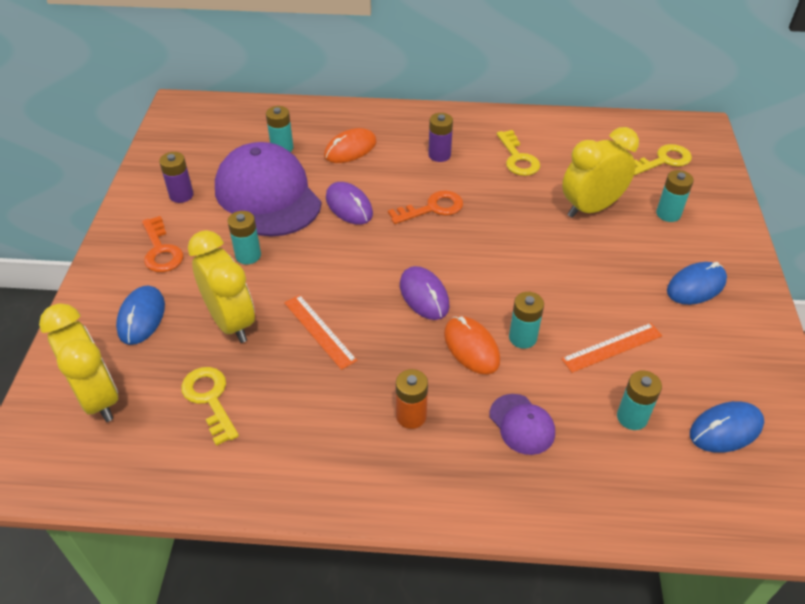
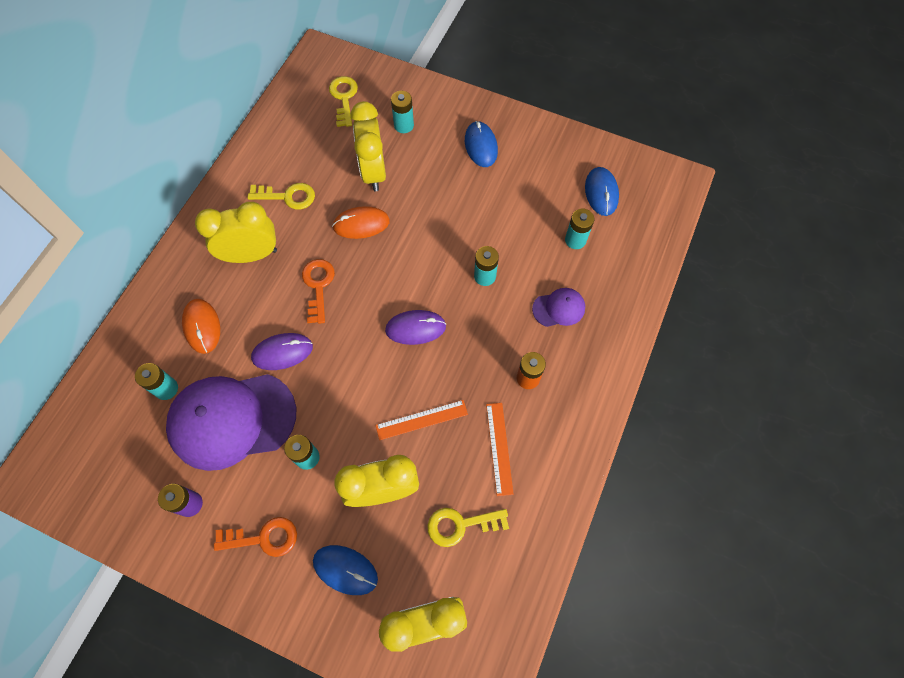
camera: 70 degrees left, 20 degrees up
(439, 155) = (251, 255): purple battery -> yellow clock
(471, 347) = (480, 314): orange mouse -> orange mouse (361, 224)
(612, 347) = (514, 224): orange ruler -> orange ruler (499, 448)

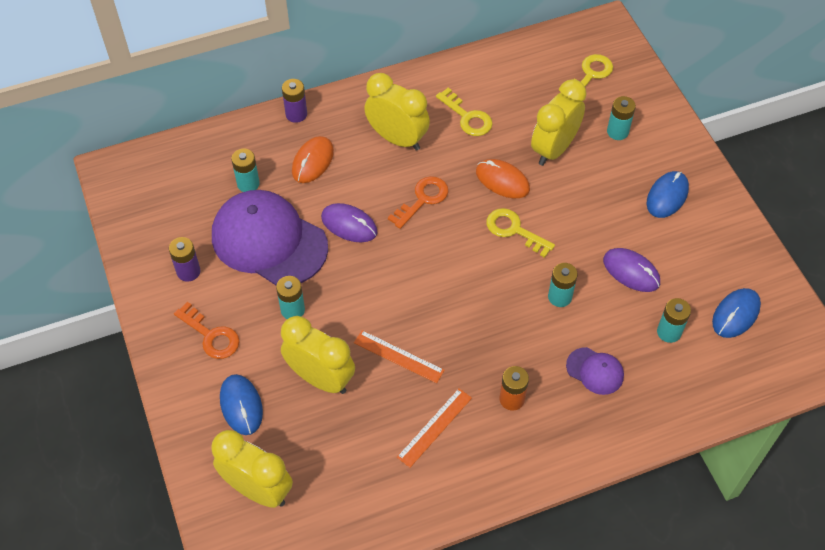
camera: 45 degrees right, 10 degrees down
(149, 300) = (296, 114): none -> purple battery
(415, 328) = (463, 289): purple mouse -> purple mouse (631, 271)
(461, 525) = (350, 452): yellow key -> yellow key (514, 230)

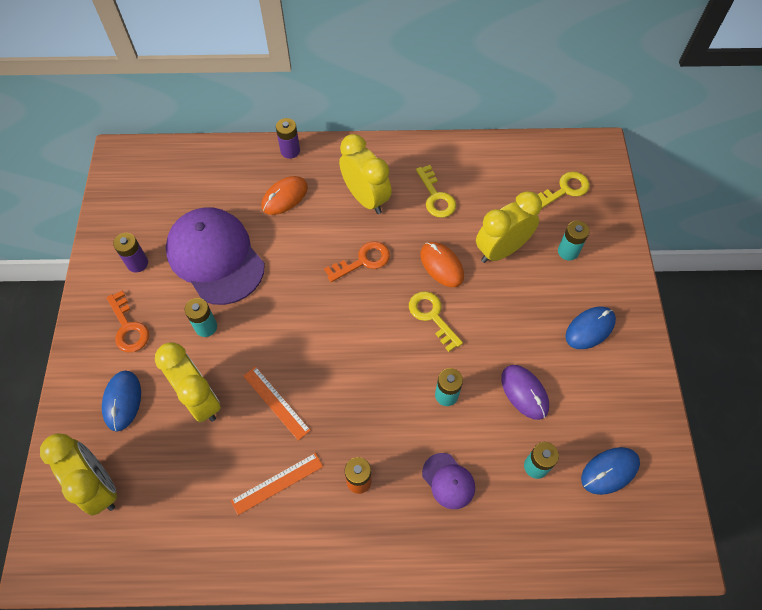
camera: 20 degrees right, 5 degrees up
(248, 184) = (222, 200): turquoise battery -> none
(349, 224) = (289, 264): purple mouse -> none

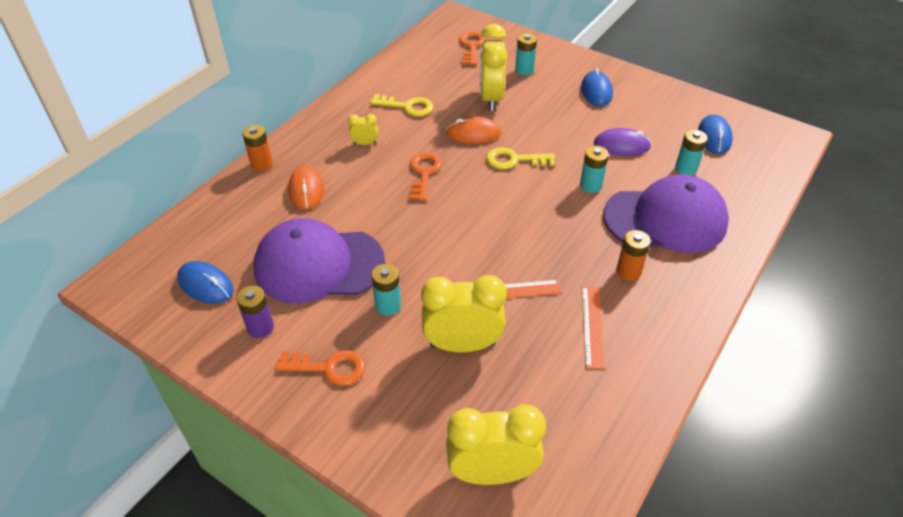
camera: 55 degrees left, 15 degrees down
(122, 401) = (410, 410): blue mouse -> blue mouse (205, 285)
(290, 151) = (261, 164): purple battery -> orange battery
(365, 198) = (364, 143): yellow clock -> yellow clock, size x0.46
(448, 481) = (665, 219): purple cap -> purple cap, size x2.22
(564, 190) = (471, 46): yellow key -> orange key

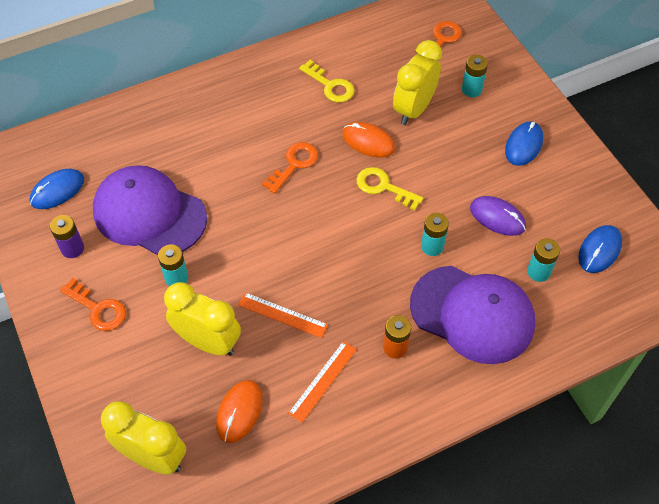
camera: 30 degrees right, 10 degrees up
(205, 285) = (57, 191): blue mouse -> blue mouse turned 75 degrees clockwise
(261, 164) = (168, 94): orange battery -> none
(306, 190) = (187, 136): orange mouse -> orange mouse (239, 412)
(364, 143) = (266, 110): yellow clock -> none

